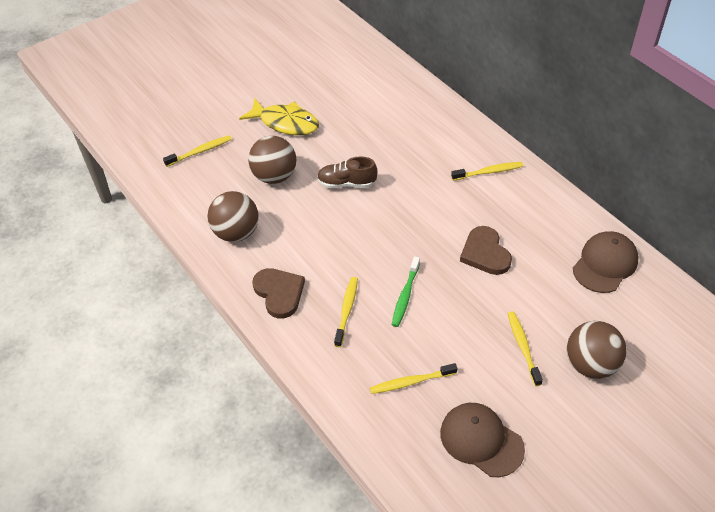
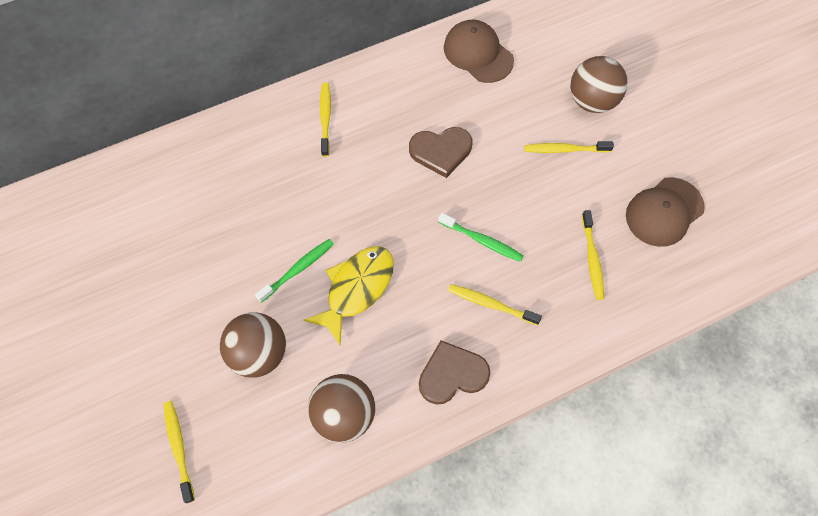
camera: 80 degrees left, 15 degrees up
(285, 123) = (163, 325): yellow fish -> yellow fish (356, 289)
(346, 183) = (298, 269): brown shoe -> green toothbrush

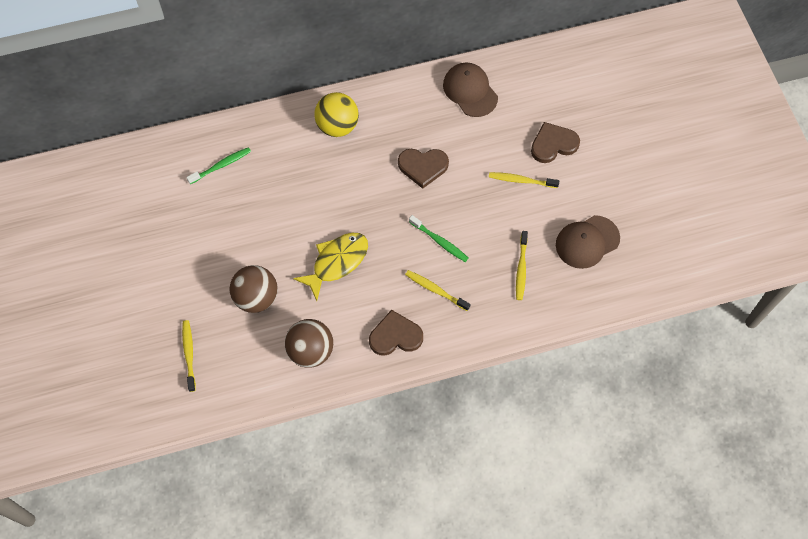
camera: 10 degrees right, 0 degrees up
(298, 269) = (295, 241): green toothbrush -> green toothbrush (221, 165)
(325, 118) = (337, 126): yellow toothbrush -> yellow ball
(592, 101) = (553, 144): brown ball -> brown heart

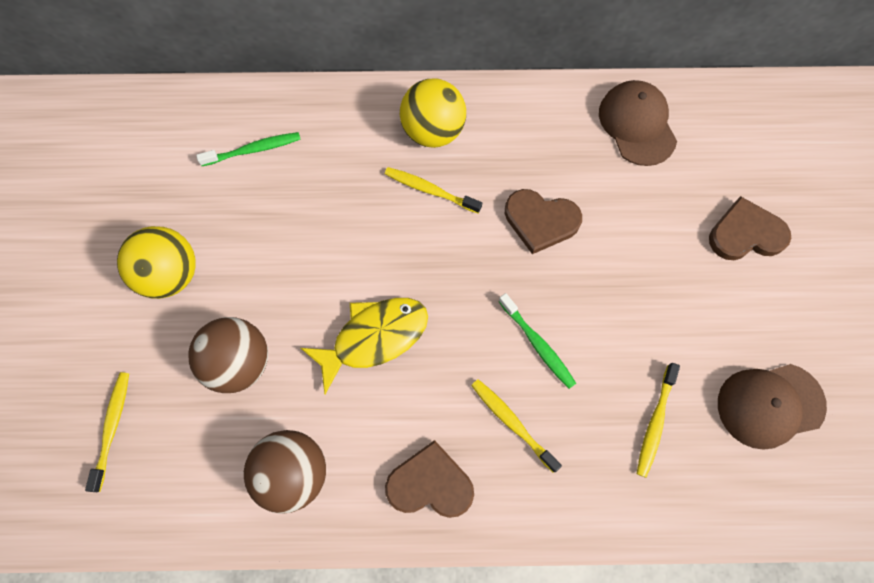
camera: 15 degrees right, 5 degrees up
(193, 256) = (171, 274): none -> yellow ball
(521, 180) = (684, 278): yellow toothbrush -> yellow toothbrush (430, 190)

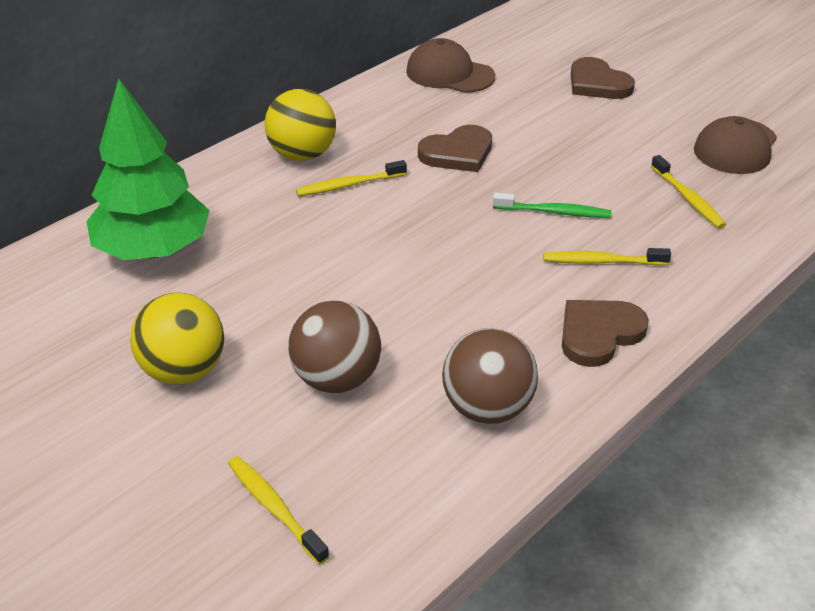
camera: 45 degrees left, 30 degrees down
(253, 150) = (153, 250): green toothbrush -> green tree
(374, 338) = (430, 287): yellow fish -> none
(745, 234) = (597, 83): brown heart -> brown heart turned 75 degrees counterclockwise

